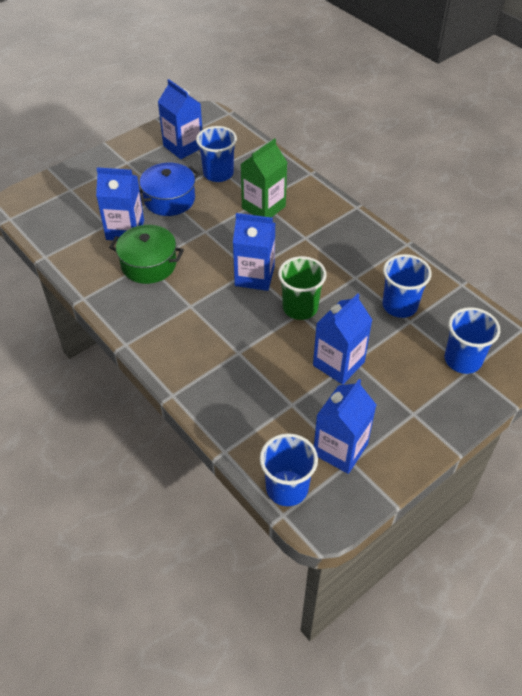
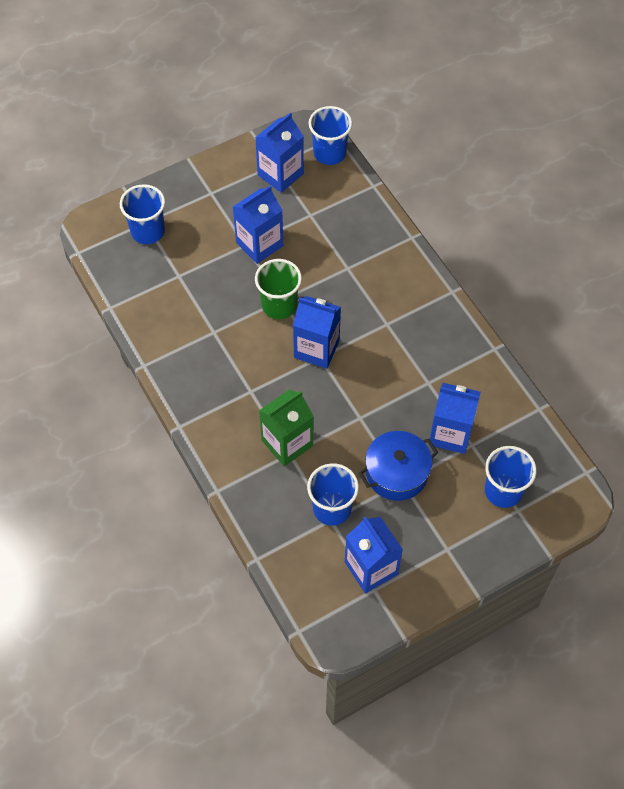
camera: 170 degrees left, 10 degrees up
(149, 264) = (426, 381): green pot -> none
(399, 306) = (182, 293): blue cup -> blue cup (503, 491)

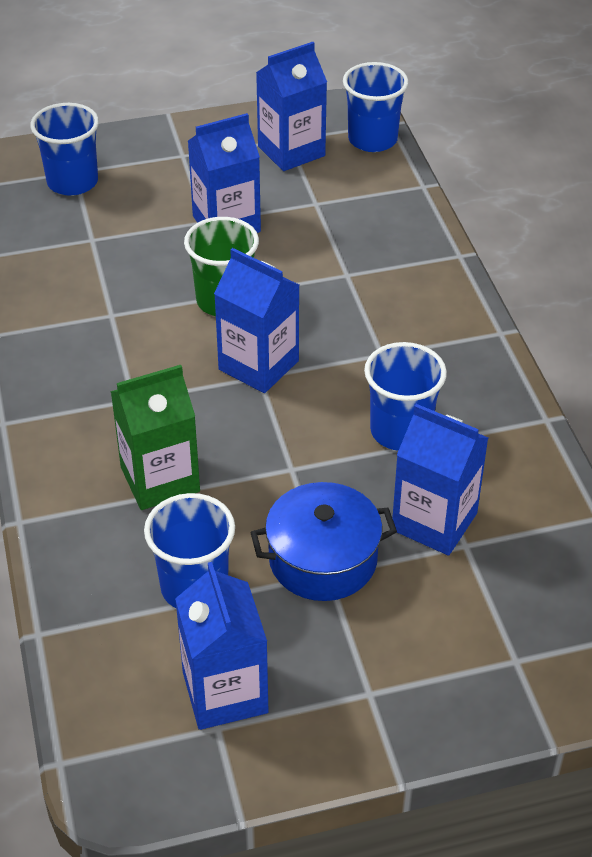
camera: 15 degrees right, 15 degrees down
(503, 491) = (498, 625): blue cup -> blue cup (400, 431)

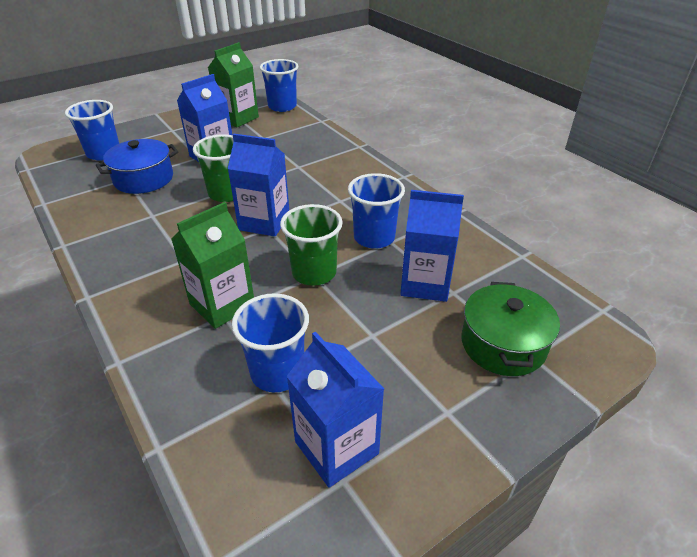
camera: 20 degrees left, 5 degrees down
(291, 151) = (238, 118): blue carton -> green carton
(293, 464) = (314, 272): none -> green cup
(323, 559) = (364, 327): blue pot -> blue pot (143, 179)
(488, 634) = (503, 344): none -> green pot

